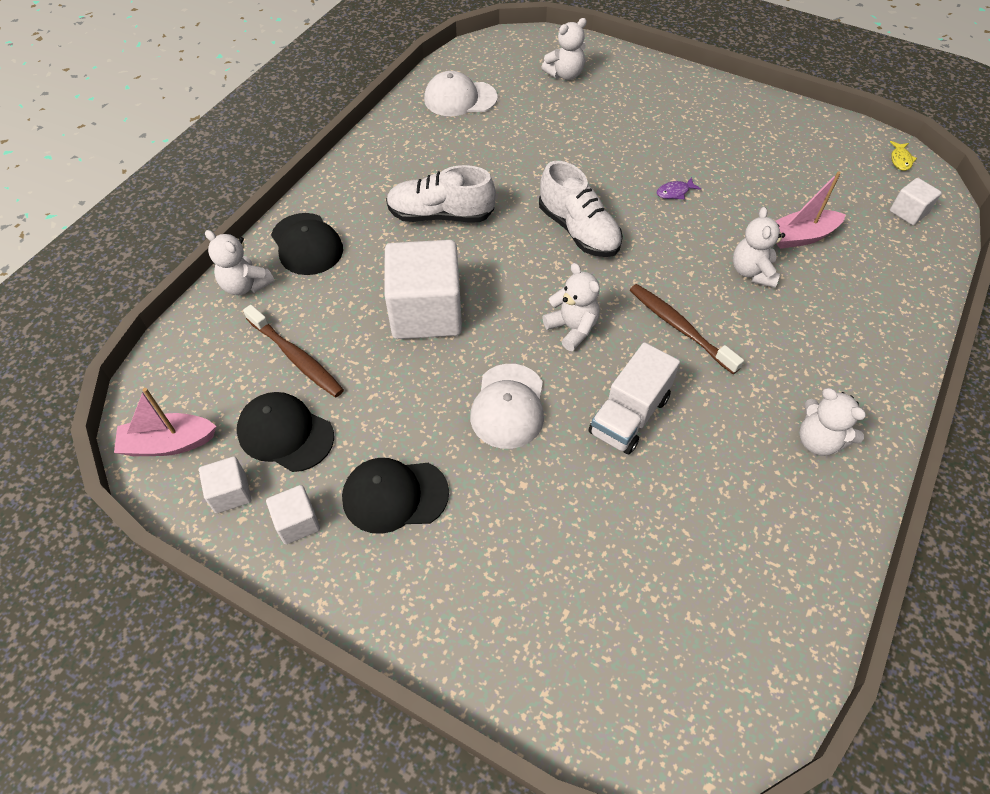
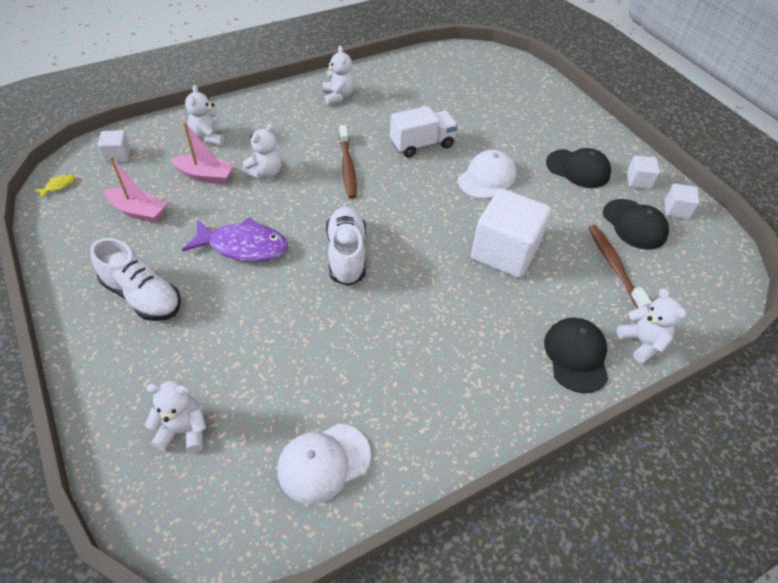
camera: 150 degrees left, 5 degrees down
(169, 443) = (715, 253): pink boat -> pink boat (138, 211)
(440, 215) = (444, 324): white shoe -> white shoe (142, 296)
(460, 98) = (324, 462): white cap -> white cap turned 120 degrees clockwise
(572, 328) = (413, 197): white teddy bear -> white teddy bear (209, 137)
(675, 192) = (243, 246): purple fish -> purple fish, size x2.44

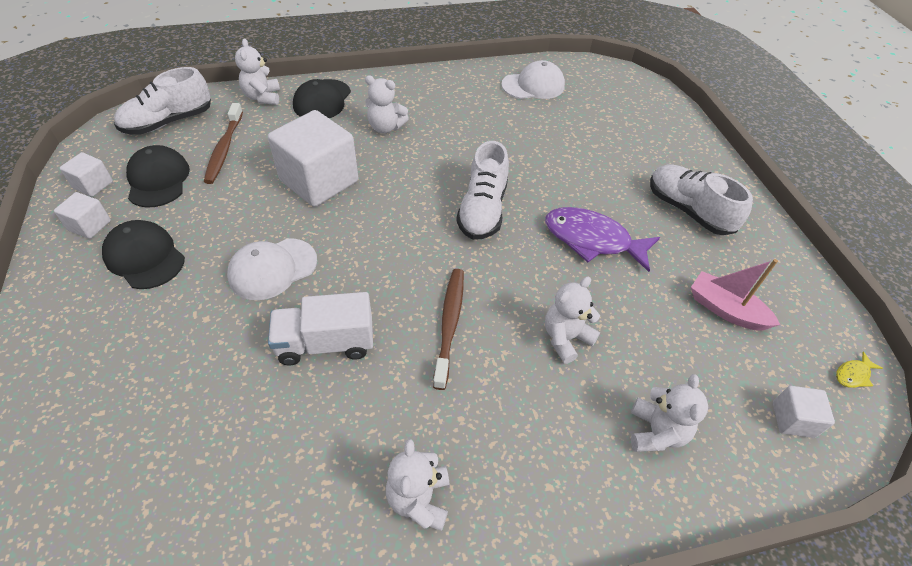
camera: 165 degrees left, 0 degrees up
(184, 430) = (629, 116): white teddy bear -> white teddy bear (385, 127)
(205, 176) = (650, 350): pink boat -> none
(695, 284) = (168, 122): none -> white shoe

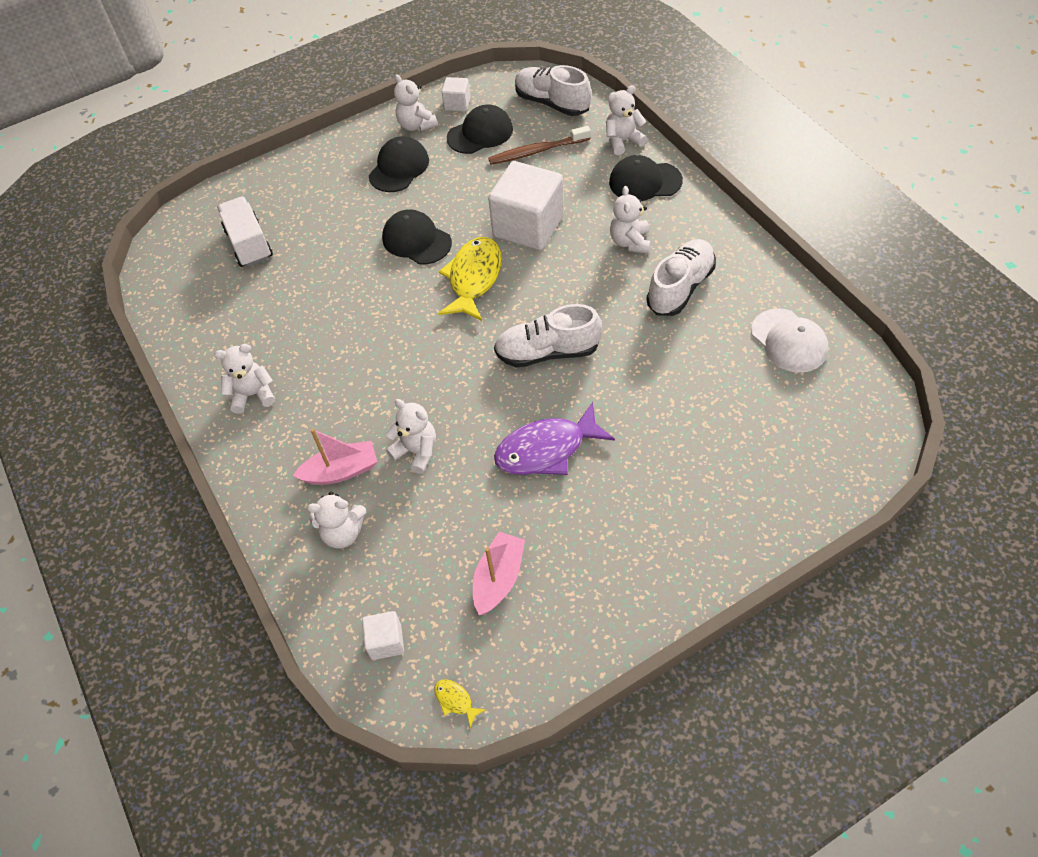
camera: 80 degrees right, 5 degrees up
(90, 225) = (416, 125): white cube -> white teddy bear
(272, 269) = (416, 240): white cap -> black cap
(326, 343) = (358, 299): white truck -> white truck (249, 244)
(360, 237) = (474, 278): none -> yellow fish
(449, 324) = (402, 368): brown toothbrush -> none
(572, 416) = (341, 471): none -> pink boat
(592, 240) = (547, 449): purple fish -> purple fish turned 120 degrees counterclockwise
(688, 210) = (635, 532): white shoe -> white shoe (680, 288)

